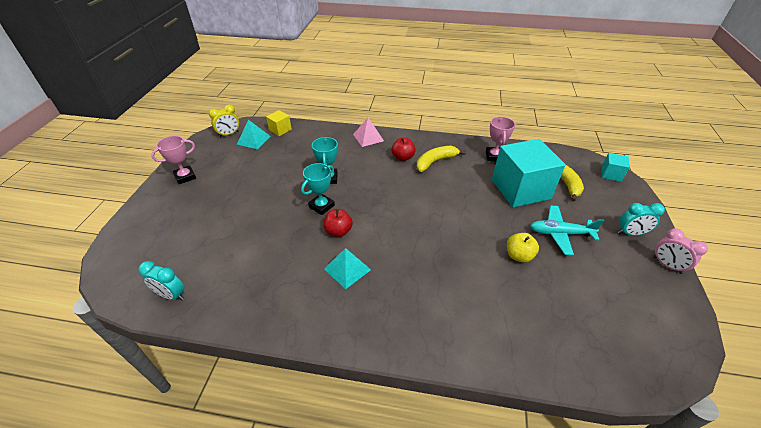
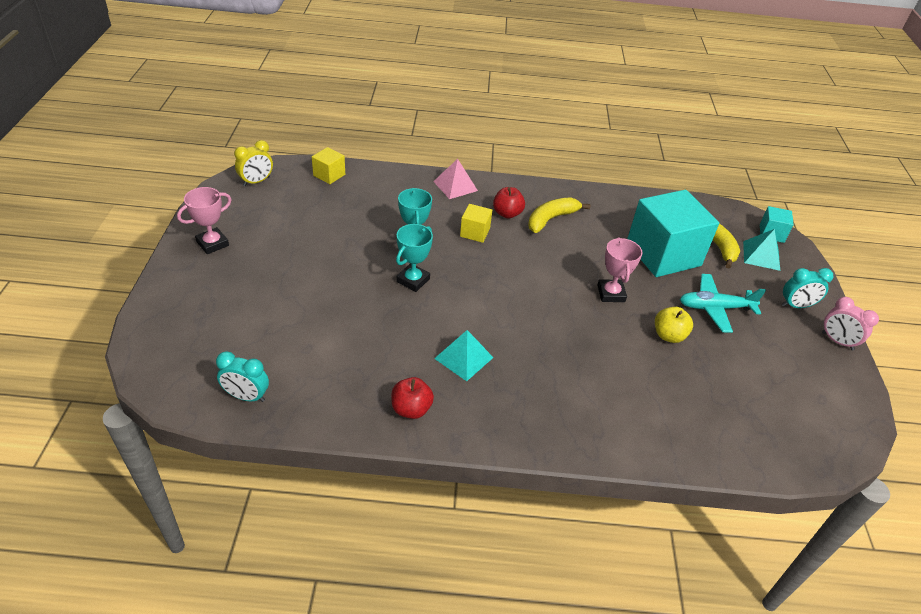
camera: 10 degrees left, 0 degrees up
(253, 140) = (295, 190): turquoise pyramid -> turquoise pyramid (761, 255)
(338, 231) = (442, 312): red apple -> red apple (411, 409)
(376, 171) = (475, 232): none -> yellow cube
(494, 156) = (626, 211): pink trophy -> pink trophy (611, 293)

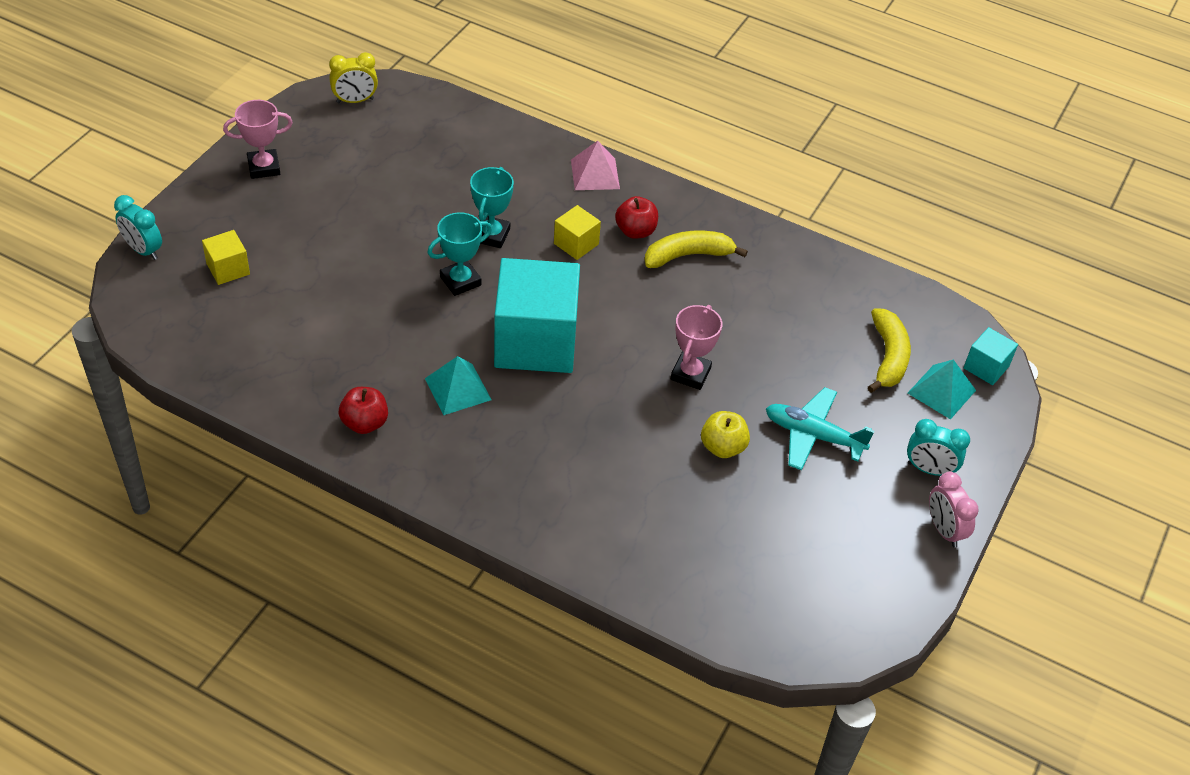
camera: 25 degrees right, 5 degrees up
(246, 396) = (208, 351): turquoise clock -> turquoise clock (143, 250)
(329, 175) = (446, 115): yellow cube -> yellow cube (228, 269)
(663, 254) = (802, 347): turquoise cube -> turquoise cube (535, 341)

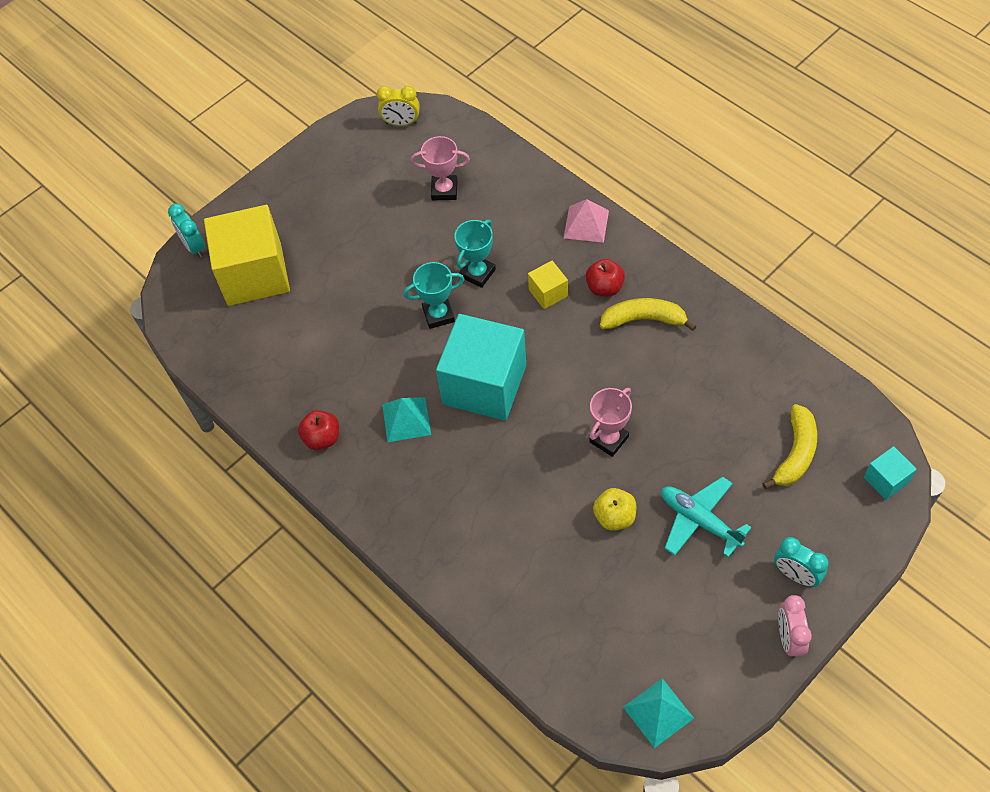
camera: 25 degrees right, 10 degrees up
(228, 269) = (254, 274): yellow cube -> yellow cube, size x2.25
(264, 167) = (309, 180): pink trophy -> pink trophy (444, 190)
(941, 391) = (834, 498): turquoise pyramid -> turquoise pyramid (658, 712)

